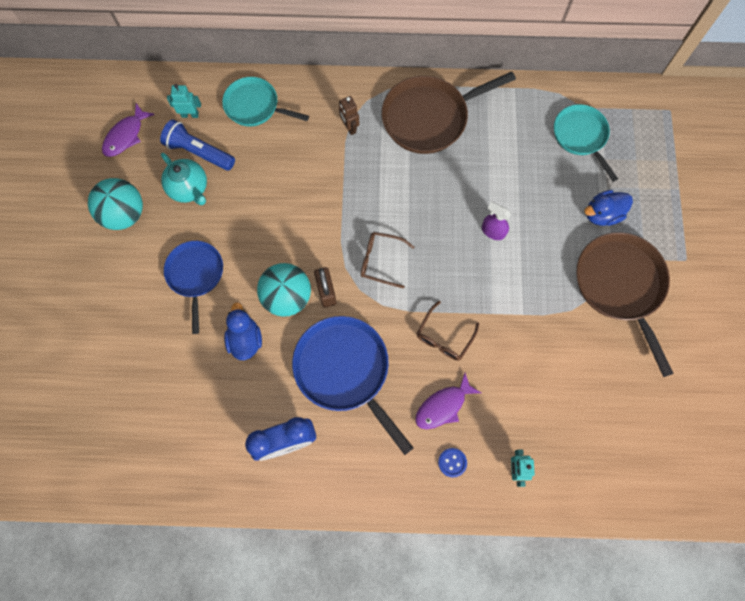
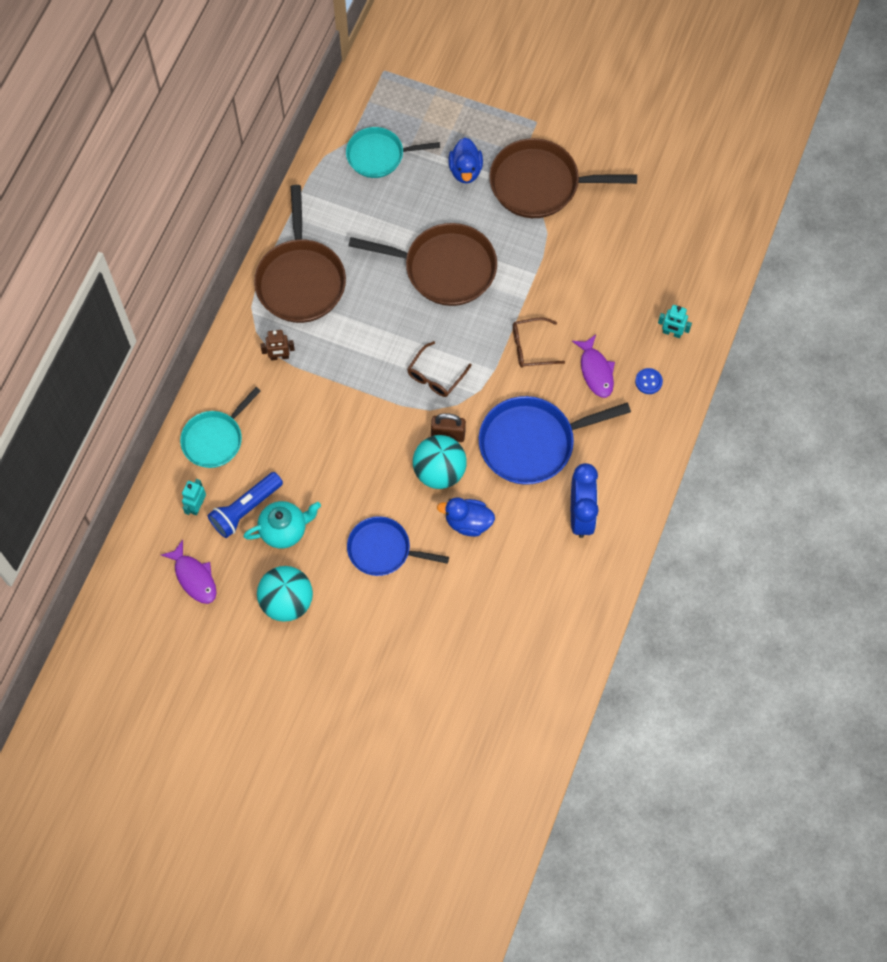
camera: 70 degrees left, 5 degrees down
(444, 336) = (531, 347): brown glasses -> brown glasses turned 120 degrees clockwise
(493, 231) = (445, 268): purple spray bottle -> brown pan

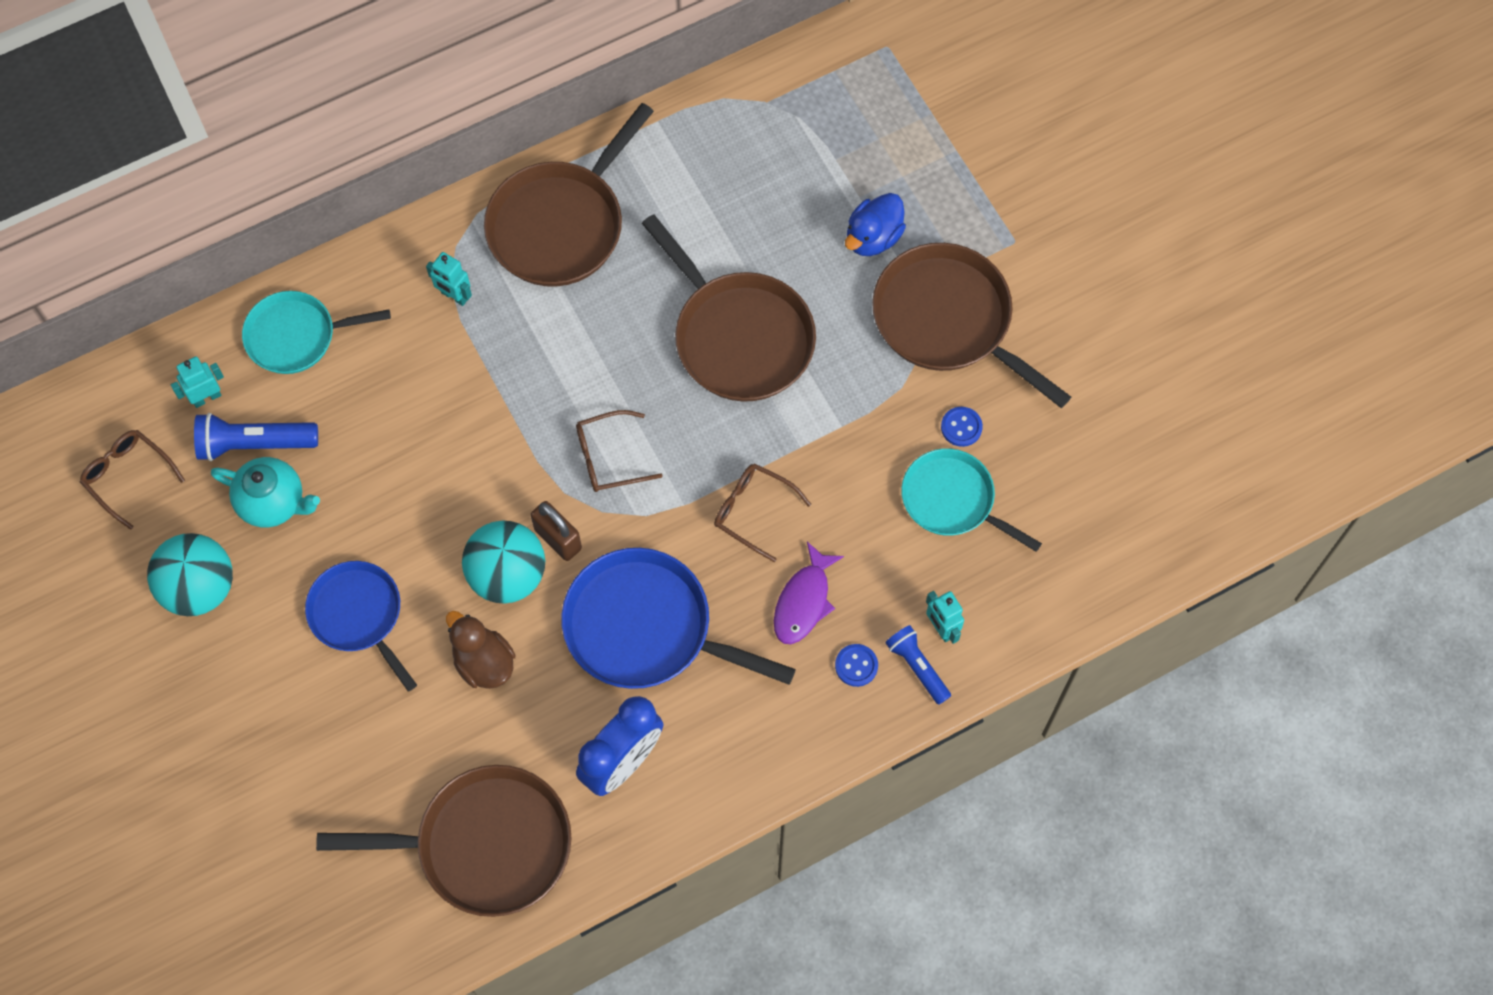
camera: 40 degrees right, 0 degrees up
(194, 577) = (128, 477): purple fish -> brown glasses
(279, 356) = (454, 296): brown robot -> turquoise robot
(378, 156) = (786, 144): turquoise pan -> turquoise pan (952, 500)
(468, 522) = (484, 662): blue duck -> brown duck
(552, 606) = (486, 844): none -> brown pan
(593, 231) = (961, 427): none -> blue button
(677, 359) = (917, 667): none -> blue flashlight

